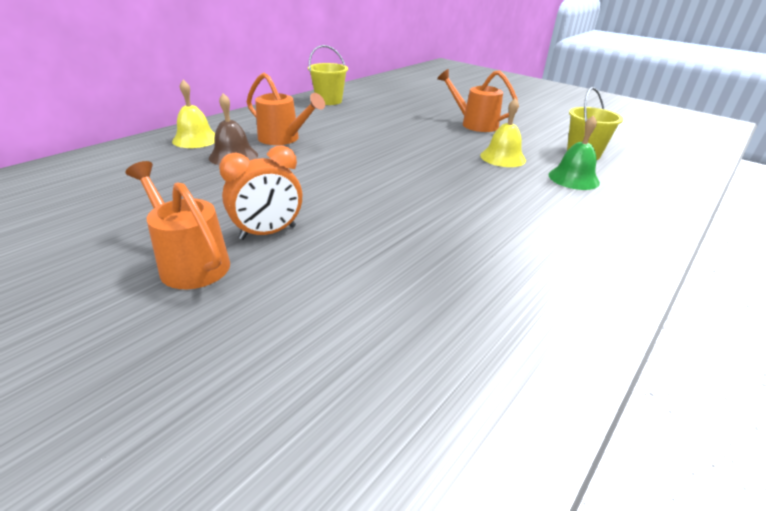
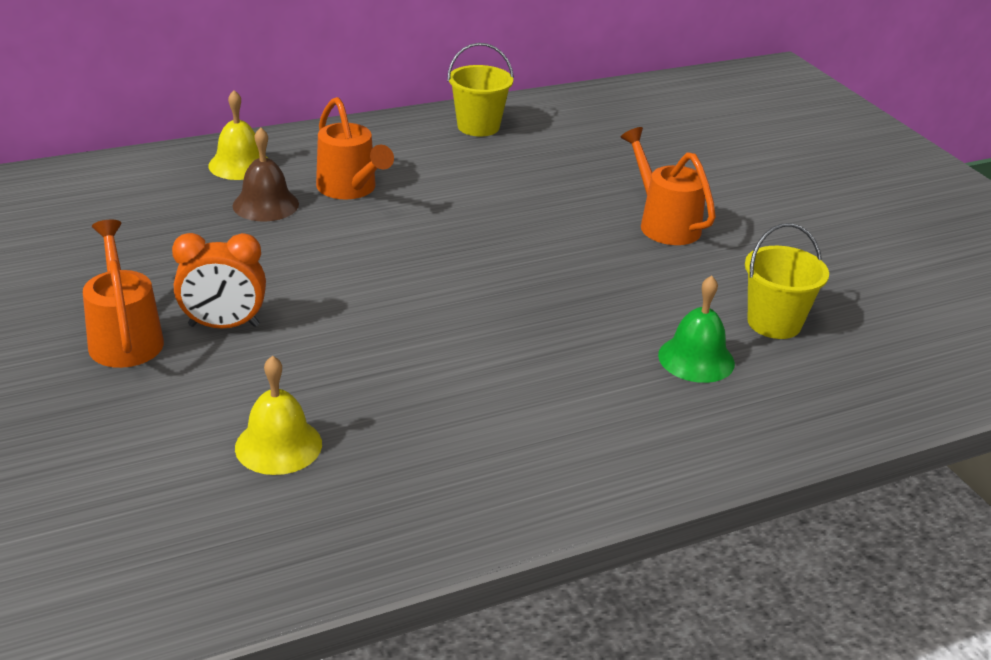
camera: 25 degrees right, 0 degrees up
(503, 157) = (632, 297): yellow bell -> yellow bell (278, 445)

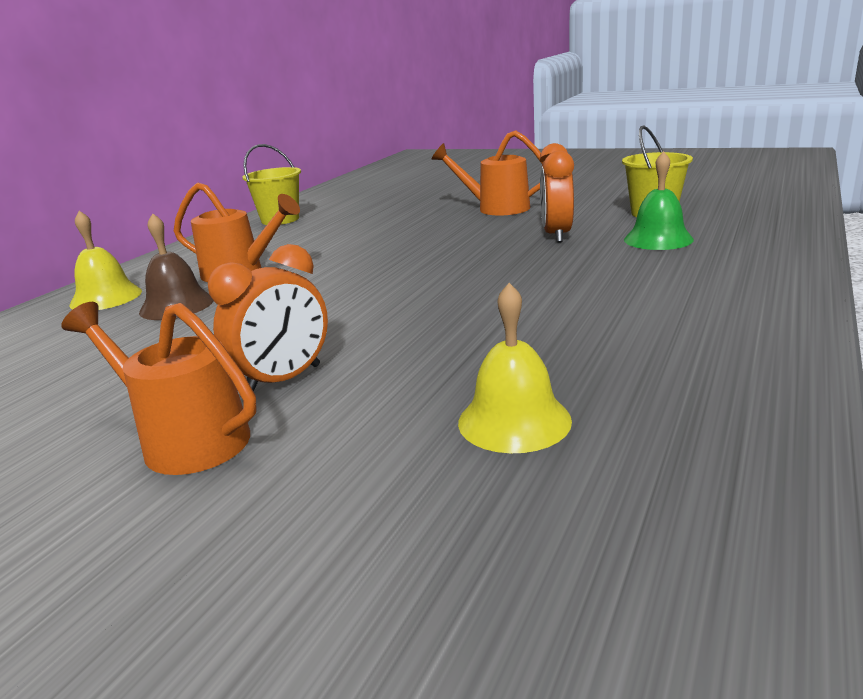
camera: 35 degrees left, 10 degrees down
(633, 297) = (556, 235): none -> orange clock

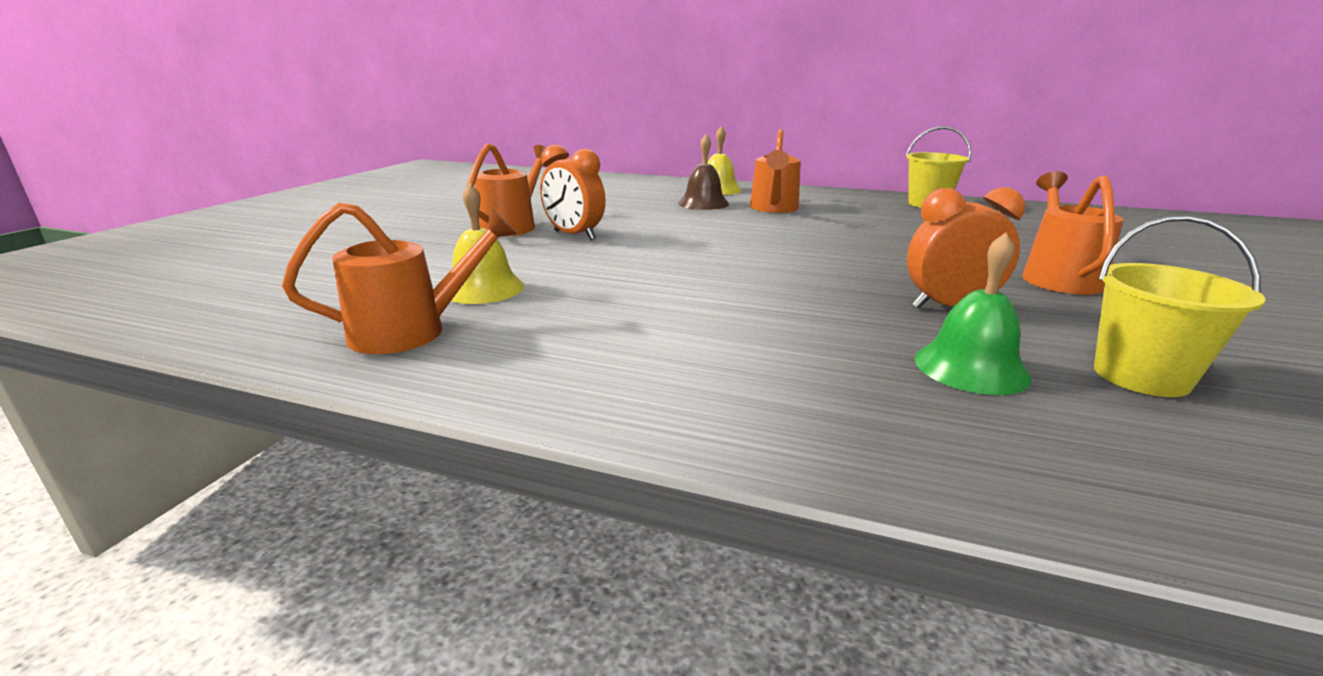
camera: 80 degrees right, 0 degrees up
(671, 447) = (413, 331): none -> orange watering can

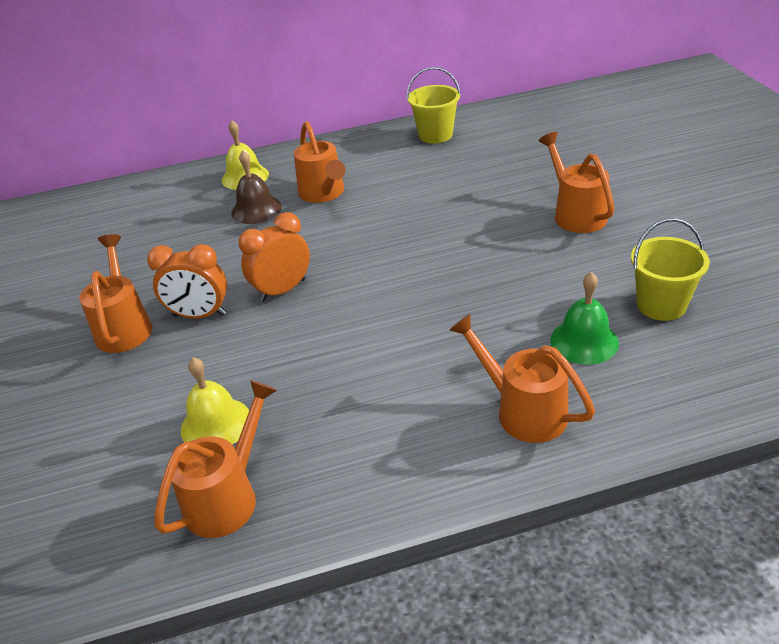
camera: 30 degrees left, 15 degrees up
(808, 392) = (522, 410): none -> orange watering can
(949, 307) = (538, 282): orange clock -> orange clock (282, 290)

